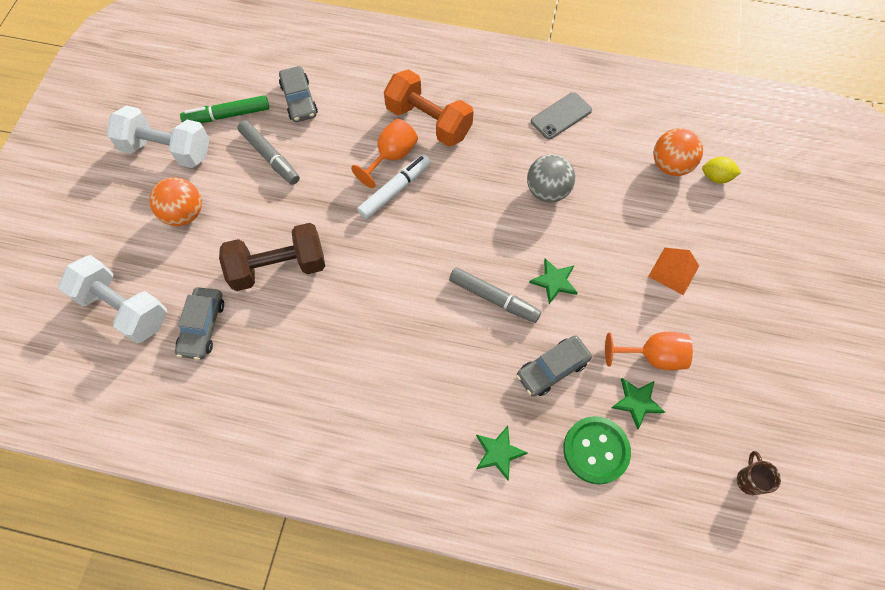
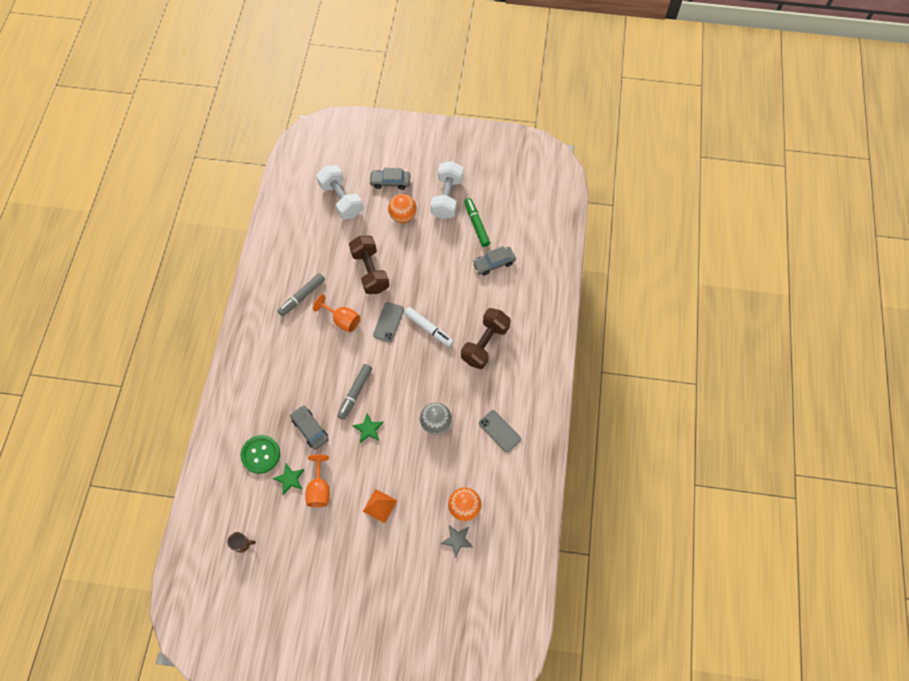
camera: 85 degrees right, 0 degrees up
(124, 308) = (341, 199): white dumbbell -> white dumbbell turned 60 degrees counterclockwise
(202, 326) = (331, 239): grey car -> grey car (390, 182)
(270, 156) = (448, 254): grey marker -> grey marker (302, 296)
(375, 245) = (388, 322): none -> grey phone
(391, 156) = (454, 324): orange goblet -> orange goblet (342, 320)
(428, 121) = (485, 344): orange dumbbell -> brown dumbbell
(499, 453) = (260, 401): green star -> none
(716, 177) = (457, 540): yellow lemon -> grey star

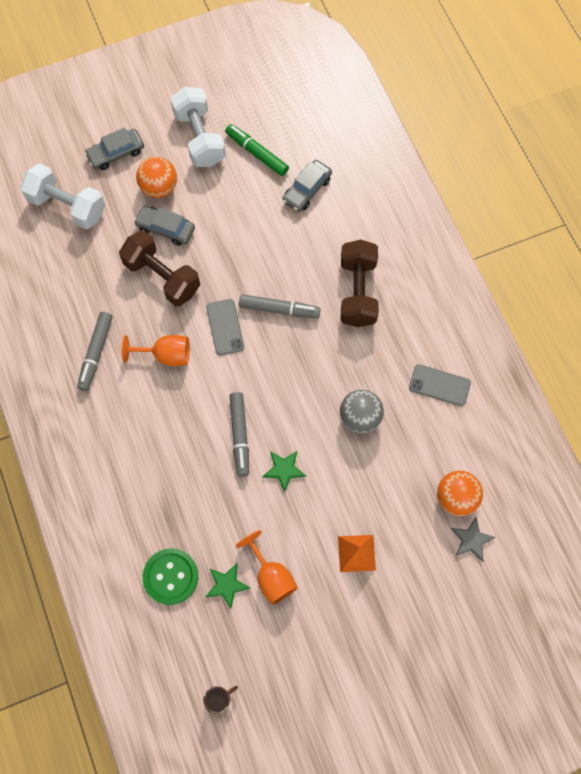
camera: 30 degrees left, 5 degrees up
(310, 429) = (212, 510): grey car -> grey car (165, 228)
(428, 328) = (279, 309): white marker -> grey marker

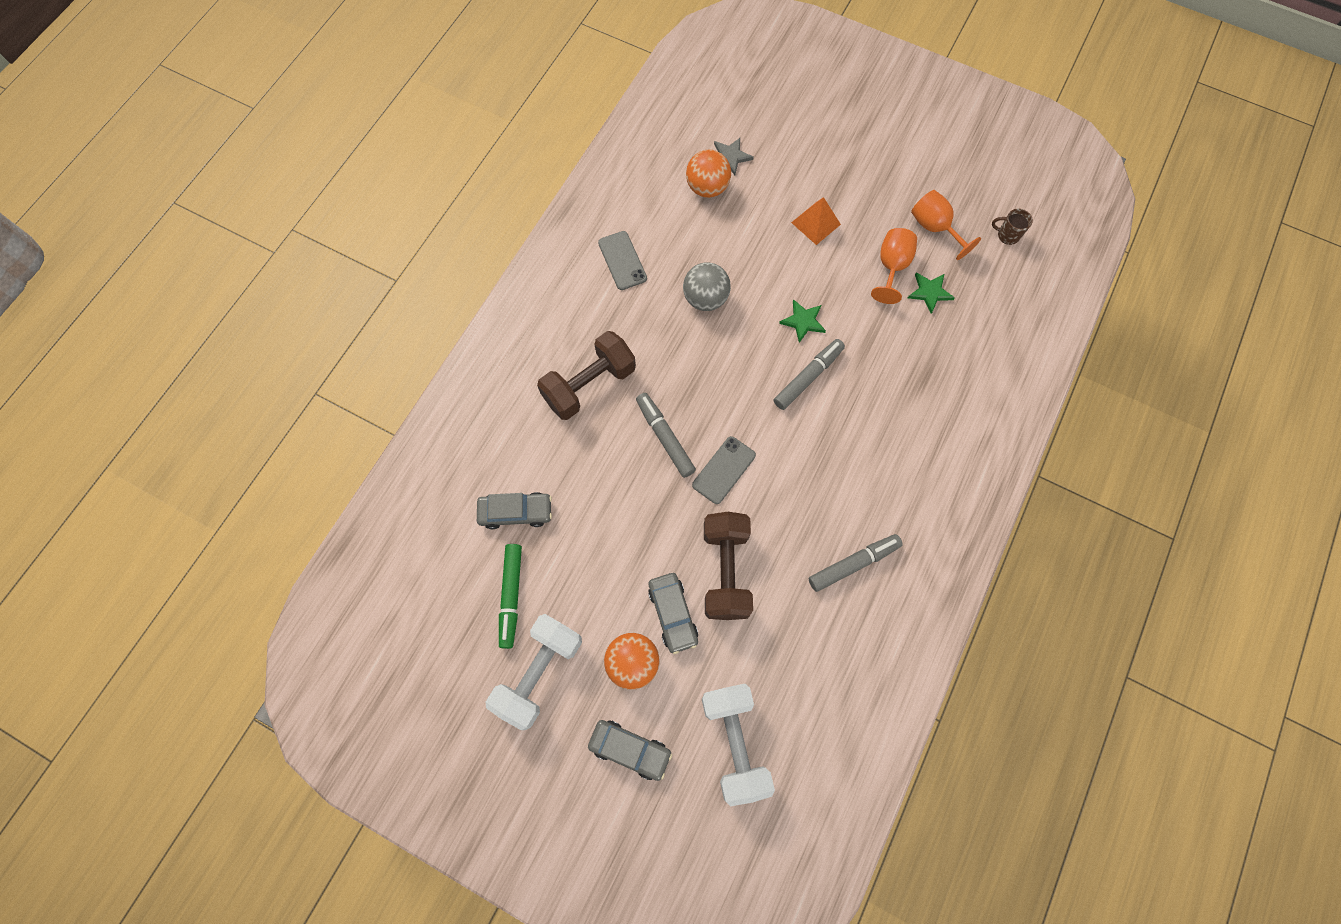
camera: 130 degrees left, 0 degrees up
(166, 355) = (797, 498): orange goblet -> orange goblet (934, 228)
(171, 576) = (965, 336): green button -> none

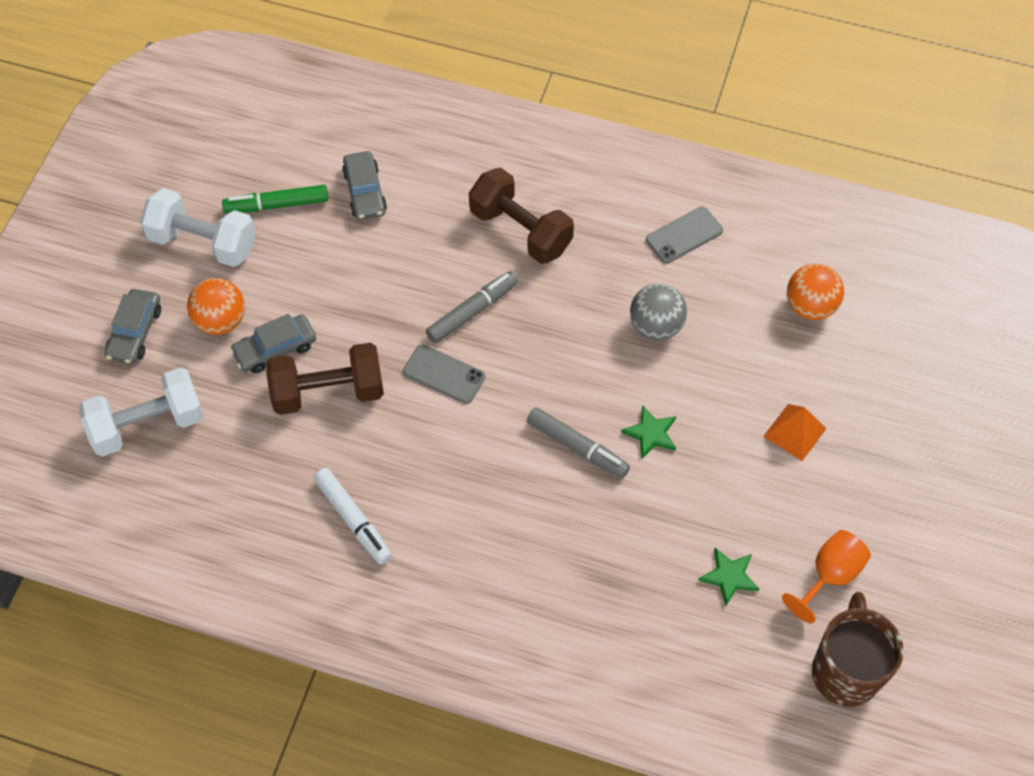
camera: 80 degrees right, 10 degrees down
(730, 157) = (864, 325): grey star -> none
(853, 564) = (353, 519): grey marker -> white marker
(891, 267) = (755, 527): orange goblet -> none
(1007, 235) = (845, 670): brown mug -> brown mug, size x2.24

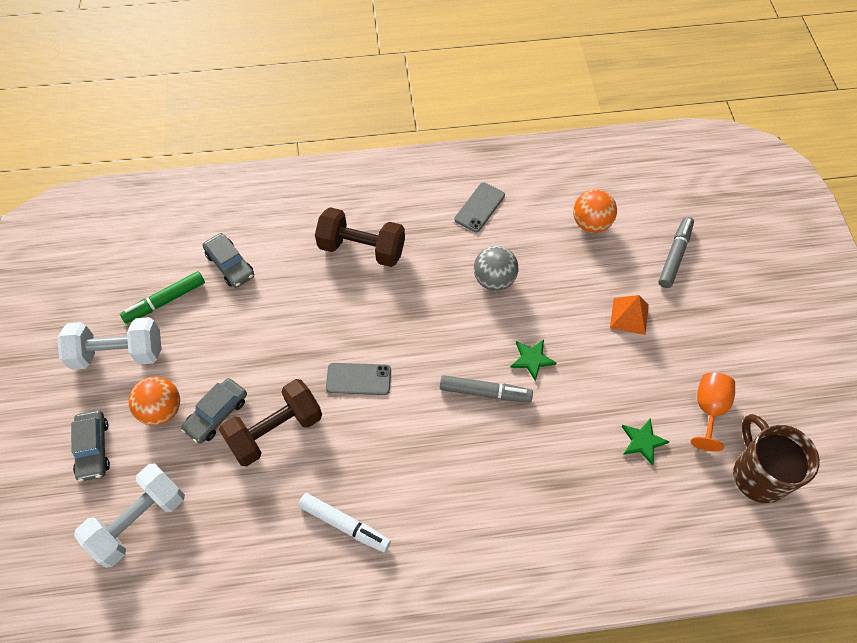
camera: 25 degrees left, 0 degrees up
(472, 312) = (356, 323): grey marker -> grey marker (674, 256)

